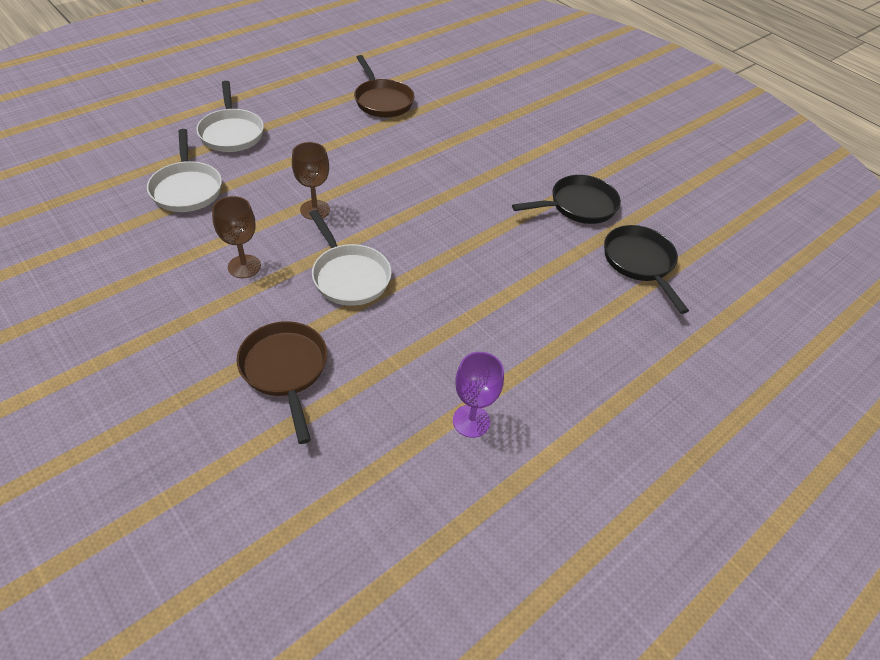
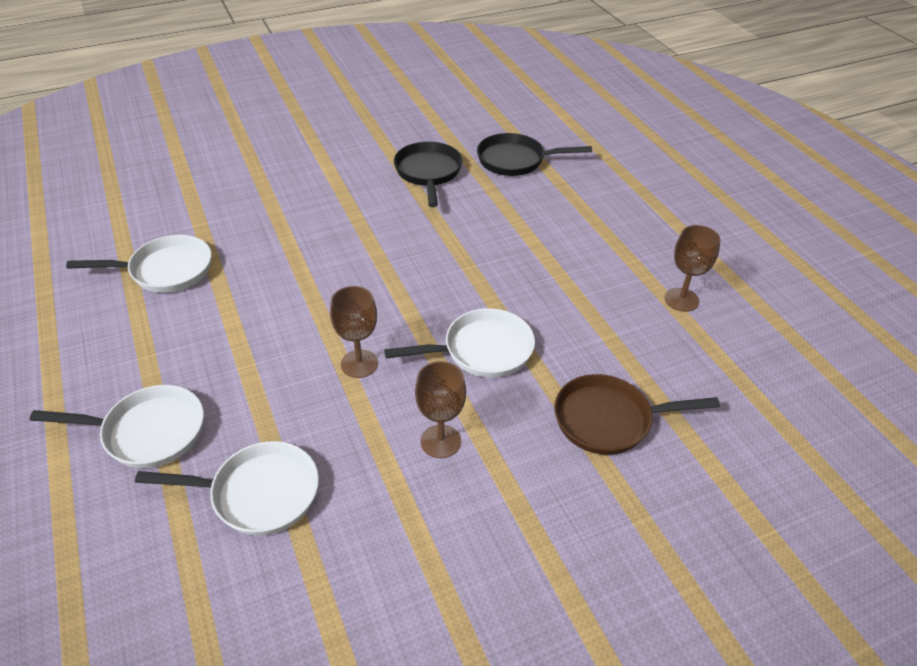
camera: 70 degrees left, 5 degrees down
(382, 101) = (166, 270): brown pan -> white pan
(471, 421) = (681, 300): purple goblet -> brown goblet

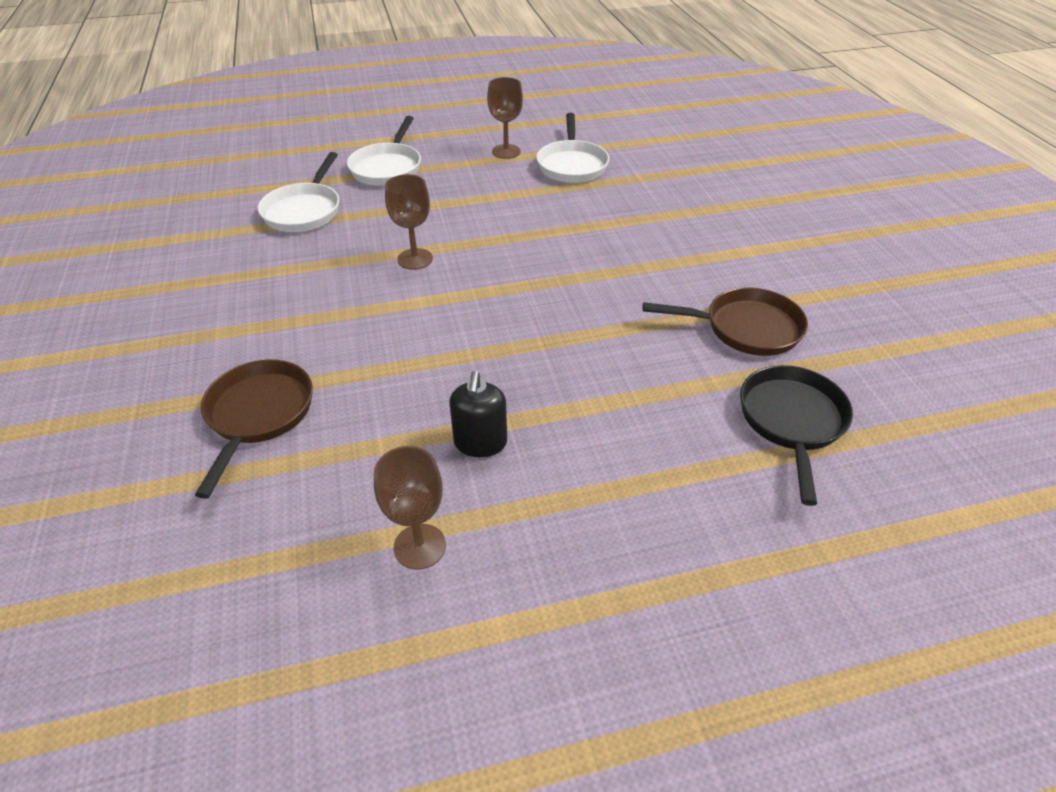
camera: 100 degrees right, 0 degrees up
(428, 173) = (746, 328): black pan -> brown pan
(440, 441) = (300, 298): brown goblet -> brown goblet (506, 151)
(482, 350) = (400, 336): white pan -> none
(585, 285) = (480, 443): none -> black soap dispenser

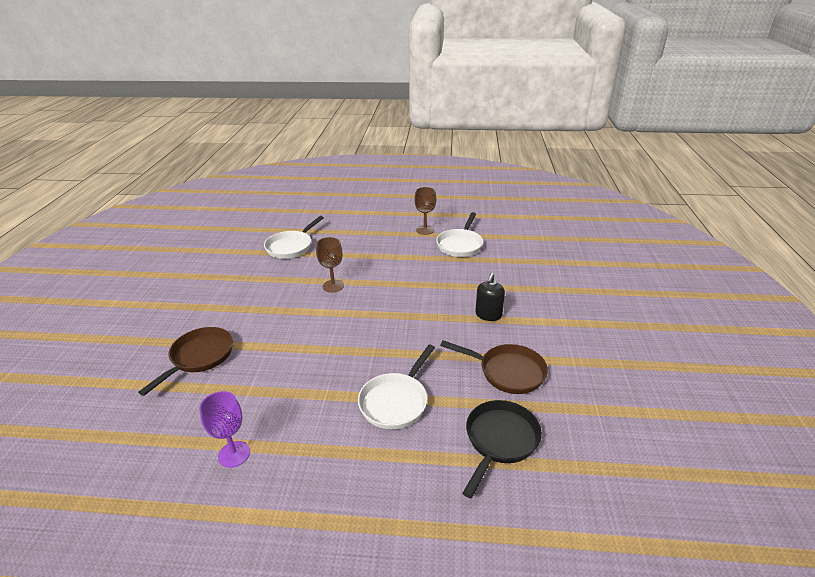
camera: 20 degrees right, 10 degrees down
(387, 168) = (351, 229): white pan -> white pan (396, 401)
(419, 546) = (234, 454): brown goblet -> purple goblet
(480, 443) = (302, 403): black soap dispenser -> black soap dispenser (488, 315)

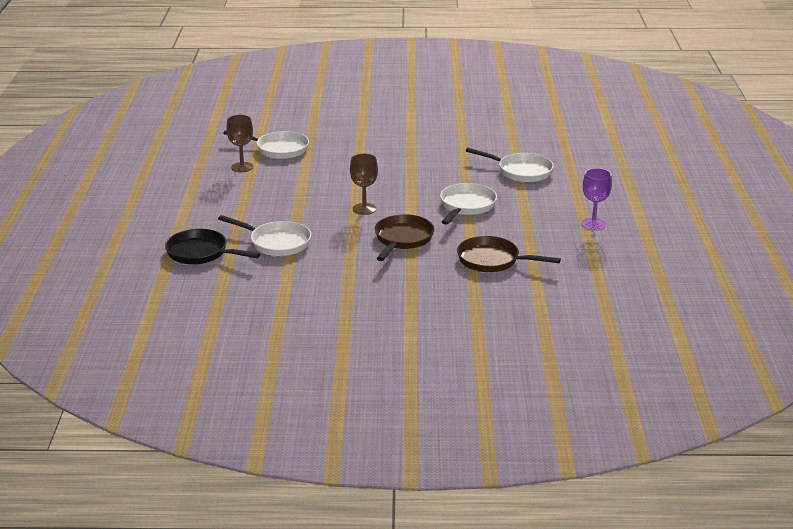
camera: 95 degrees left, 5 degrees down
(319, 348) = (466, 206): none -> white pan
(488, 315) = (405, 138): black soap dispenser -> none
(500, 440) = (545, 138): black pan -> black pan (201, 253)
(507, 372) = (477, 134): brown pan -> brown pan (402, 239)

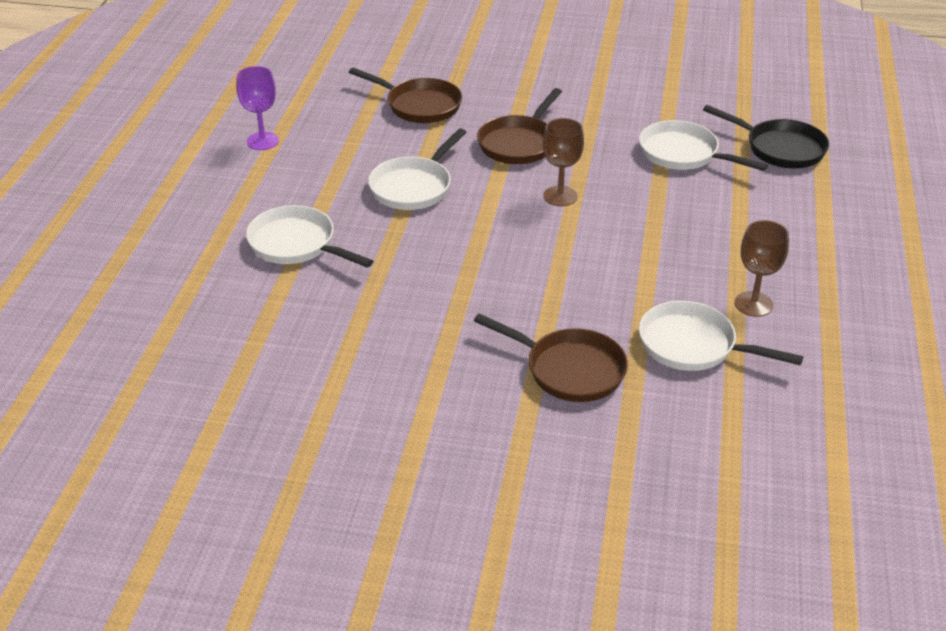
camera: 170 degrees left, 10 degrees up
(344, 136) = (569, 370): none -> brown pan

